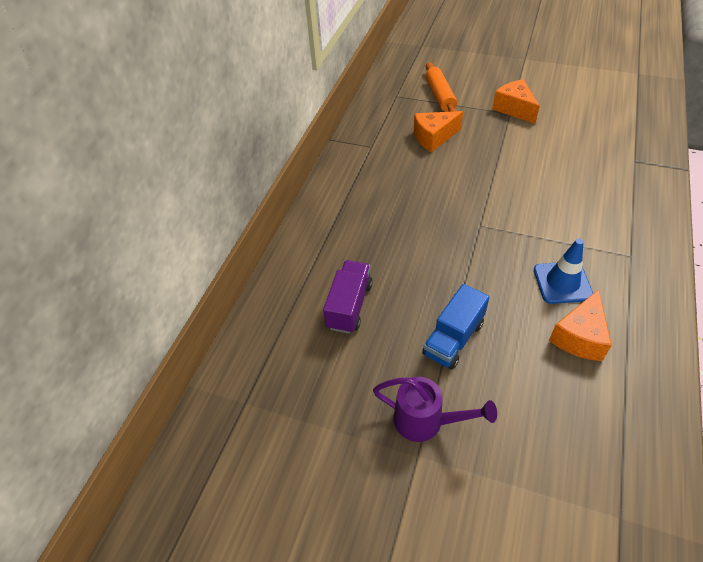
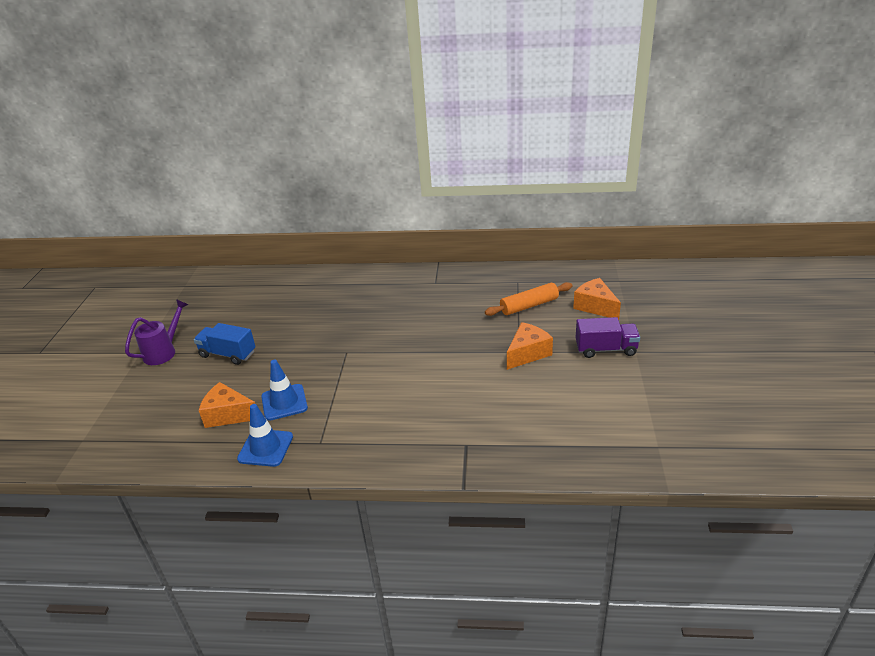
camera: 75 degrees right, 15 degrees down
(349, 306) = (257, 306): purple truck -> purple truck (606, 349)
(425, 421) = (163, 352): purple watering can -> purple watering can turned 150 degrees counterclockwise
(433, 138) = (459, 312): orange cheese -> orange cheese (595, 306)
(639, 301) = (265, 448): none -> blue traffic cone

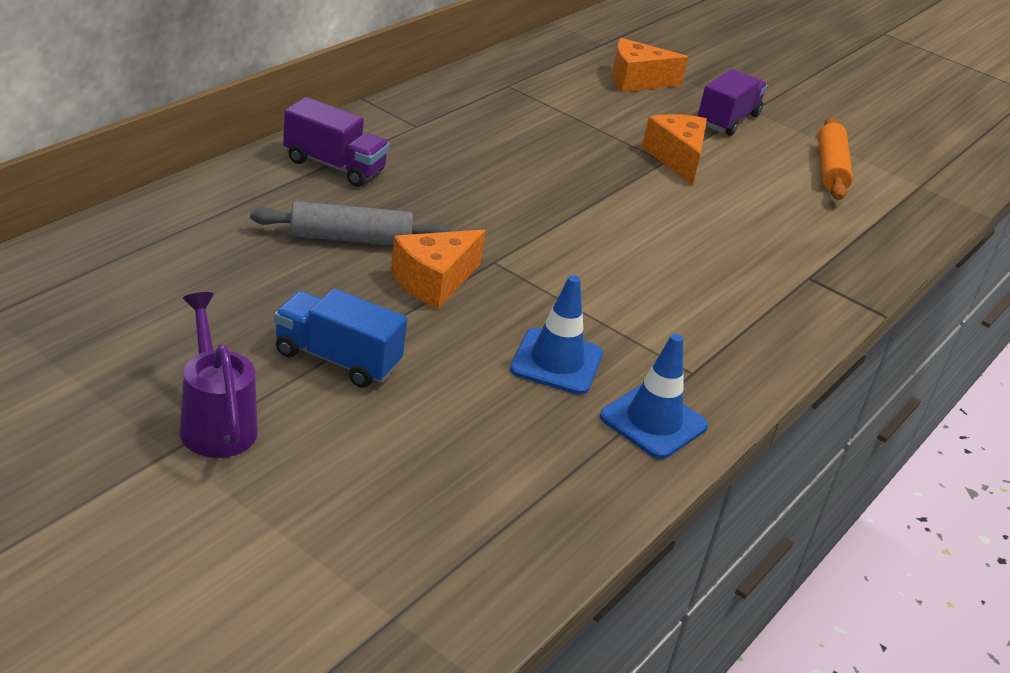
camera: 65 degrees left, 0 degrees up
(228, 354) = (337, 359): blue truck -> blue truck turned 60 degrees clockwise
(228, 415) = (524, 424): orange cheese -> orange cheese (434, 282)
(318, 315) = (350, 238): none -> grey rolling pin
(370, 285) = (334, 166): none -> purple truck
(529, 305) = (575, 107): orange rolling pin -> orange rolling pin (830, 169)

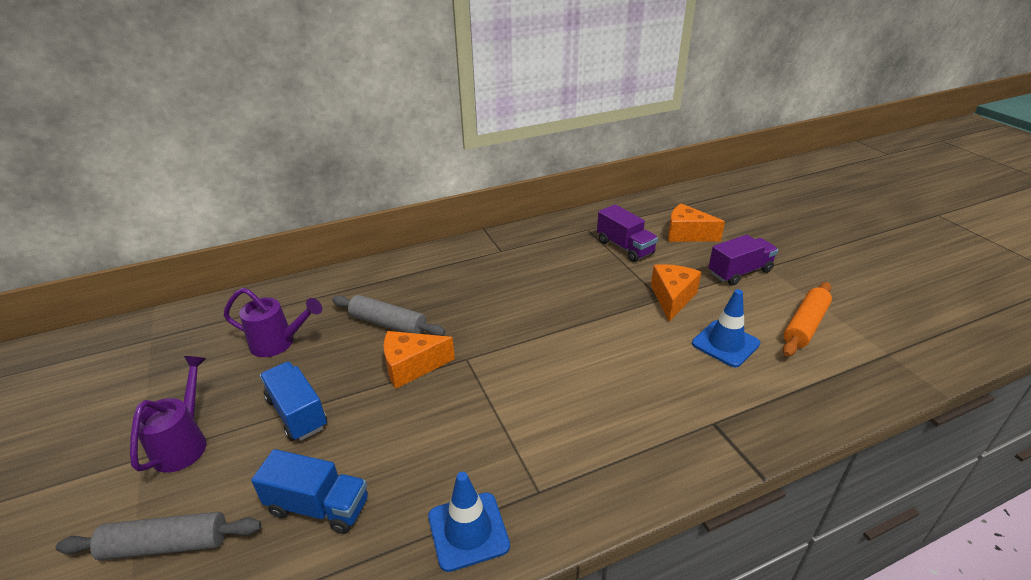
camera: 35 degrees right, 0 degrees up
(213, 286) = (278, 343): none -> purple watering can
(323, 520) = (166, 544): none -> grey rolling pin
(334, 166) = (425, 272): purple truck -> purple truck (625, 247)
(470, 441) = (318, 506): none -> blue truck
(556, 362) = (439, 453): blue traffic cone -> blue traffic cone (725, 344)

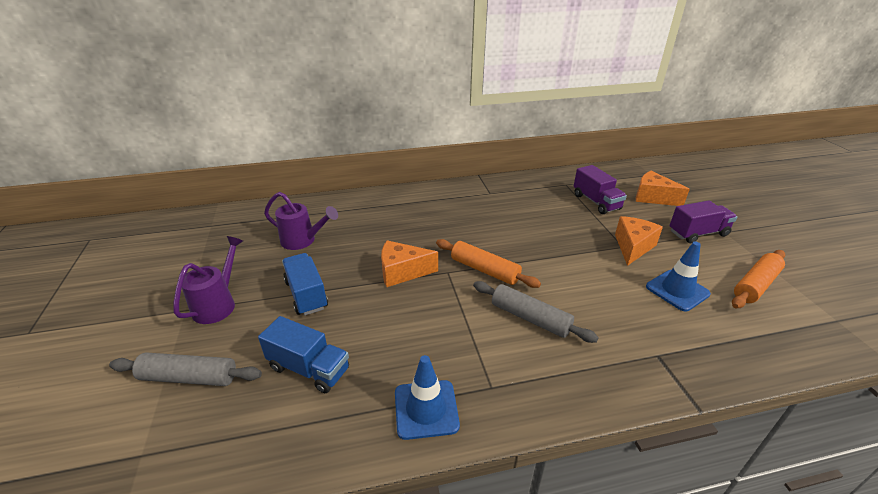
camera: 10 degrees right, 0 degrees up
(388, 324) = (389, 237): grey rolling pin -> grey rolling pin (530, 318)
(509, 350) = (484, 270): none -> orange rolling pin

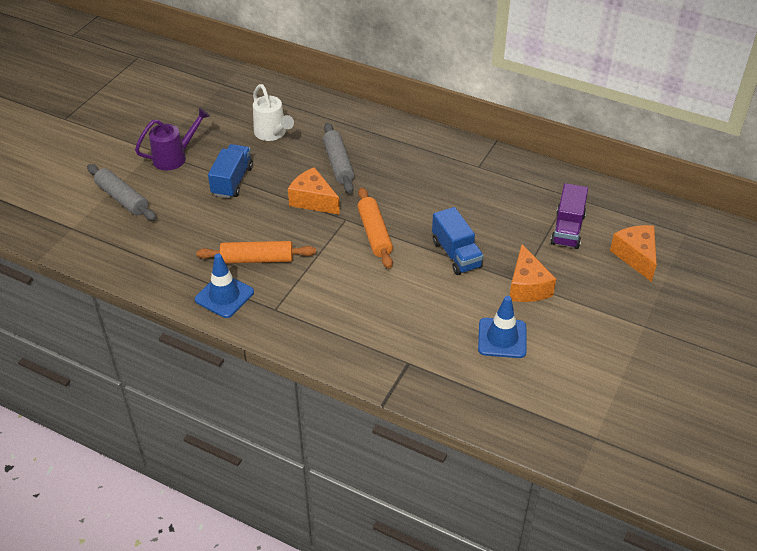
camera: 40 degrees right, 10 degrees up
(302, 241) = (272, 133): purple watering can -> white watering can
(309, 368) = (187, 232): blue truck -> blue truck (456, 254)
(530, 318) = (357, 286): grey rolling pin -> grey rolling pin (338, 164)
(633, 247) = (527, 287): orange cheese -> orange cheese turned 105 degrees clockwise
(698, 233) = (613, 312): purple truck -> none
(755, 285) = (579, 376): orange rolling pin -> orange rolling pin (257, 259)

